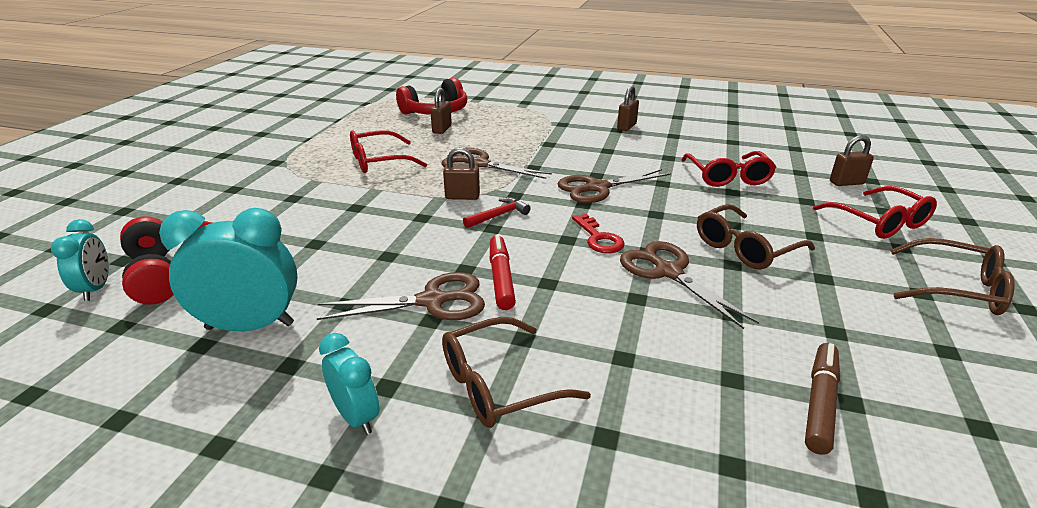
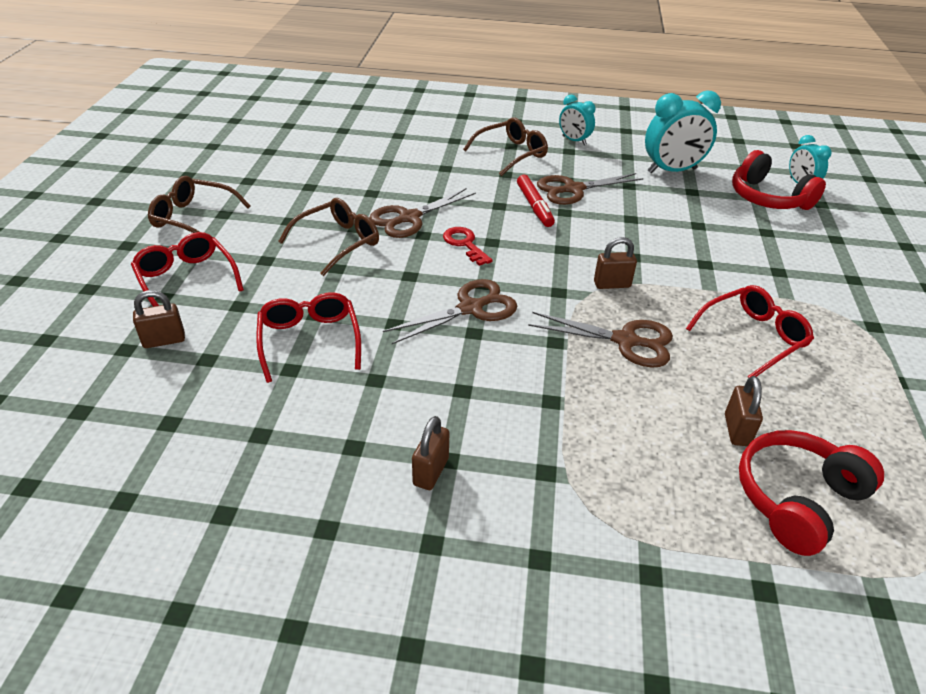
camera: 170 degrees right, 10 degrees up
(499, 215) = (563, 263): red hammer -> none
(668, 272) = (409, 218): brown scissors -> brown scissors turned 90 degrees clockwise
(820, 403) = (344, 155): brown marker -> none

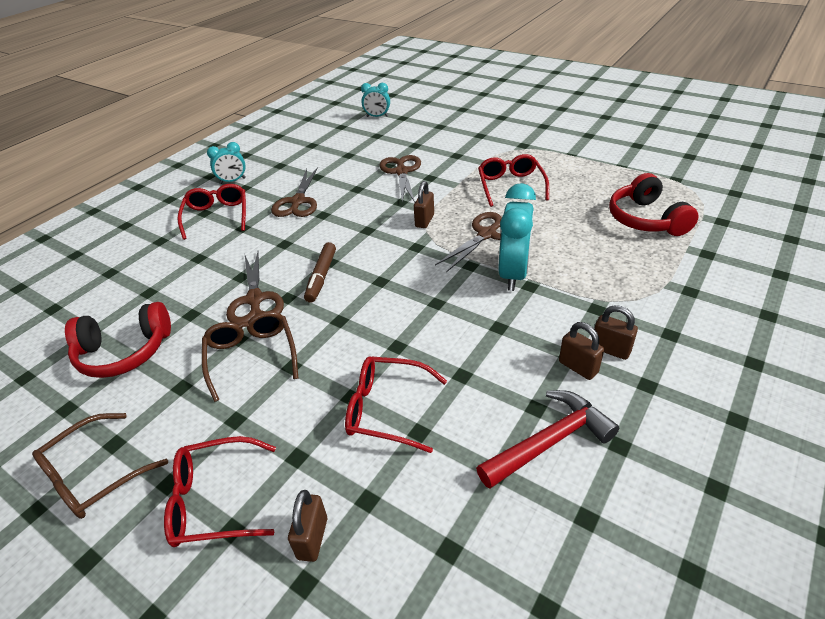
camera: 60 degrees left, 0 degrees up
(311, 467) = (550, 441): none -> red hammer
(465, 244) = (321, 277): red key -> brown marker
(471, 308) = (406, 296): brown scissors -> brown scissors (401, 172)
(511, 154) = (217, 216): brown glasses -> red glasses
(534, 206) = (302, 226): red marker -> none
(672, 170) = (316, 154): turquoise clock -> turquoise clock (513, 274)
(736, 430) = (587, 220): brown padlock -> brown padlock (610, 349)
(767, 198) = (381, 132): red headphones -> red headphones (124, 352)

